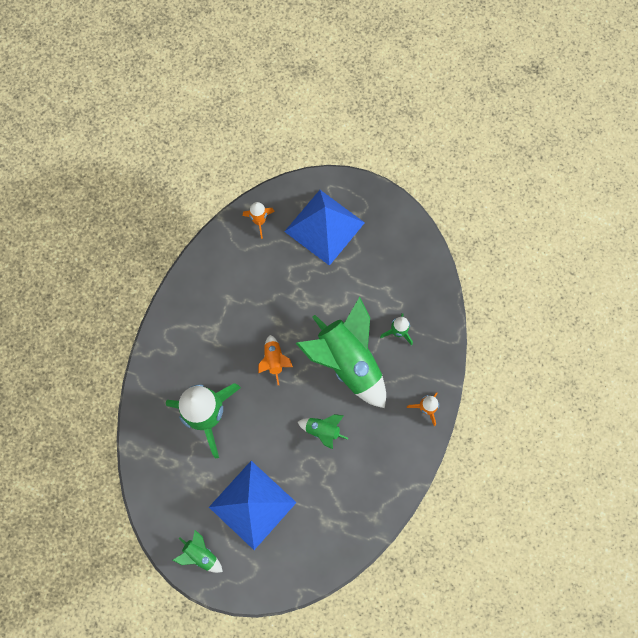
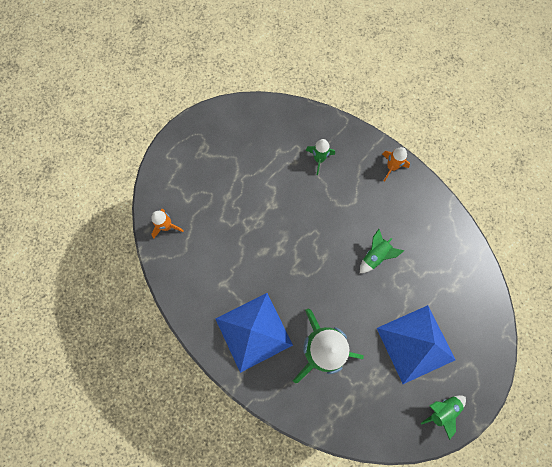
camera: 65 degrees left, 0 degrees up
(274, 360) = (297, 269): orange rocket -> none
(324, 227) = (200, 175): blue pyramid -> blue pyramid (253, 331)
(348, 361) = (326, 209): green rocket -> none

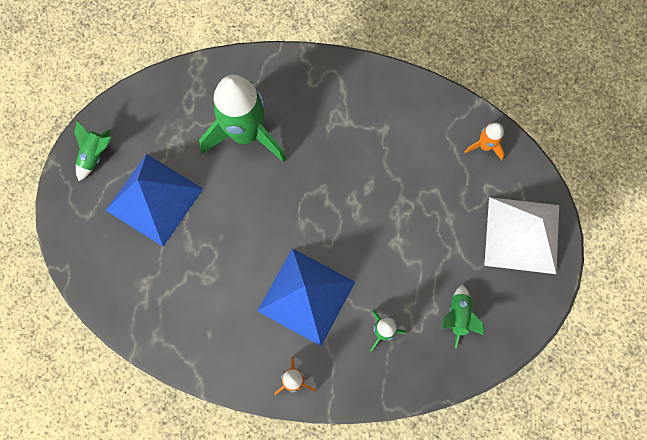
camera: 145 degrees right, 0 degrees up
(192, 157) = (522, 235): none -> white pyramid
(253, 331) = (321, 107): blue pyramid -> blue pyramid (306, 296)
(375, 255) = (249, 262): green rocket -> green rocket (458, 316)

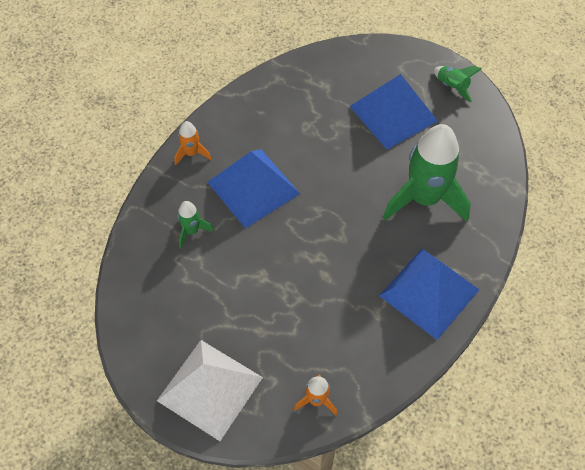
camera: 115 degrees right, 15 degrees down
(342, 95) = (429, 292): none -> blue pyramid
(458, 316) = (169, 295): green rocket -> none

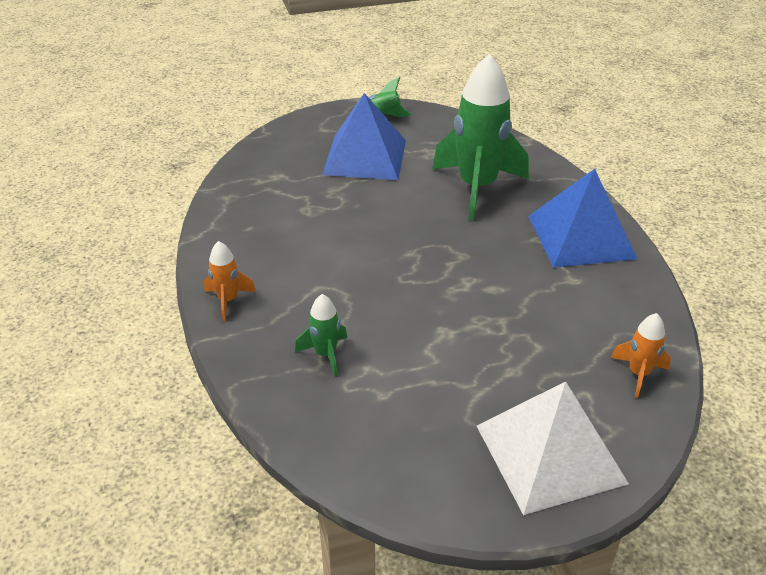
camera: 50 degrees left, 20 degrees down
(253, 187) = (330, 280): blue pyramid -> none

